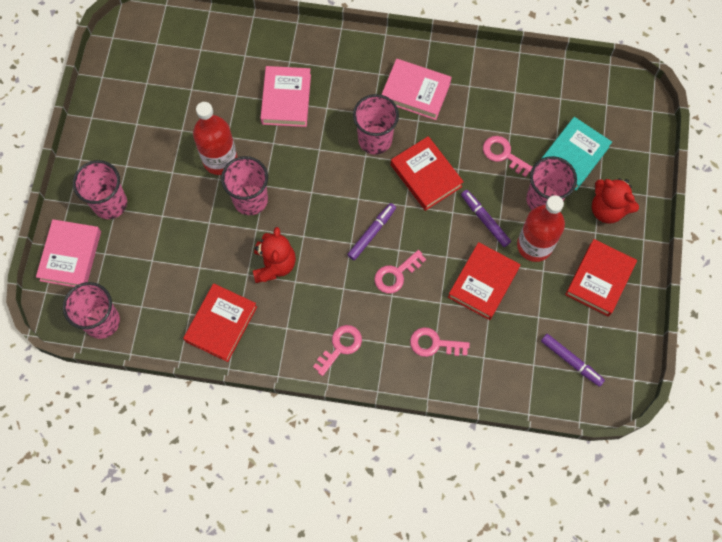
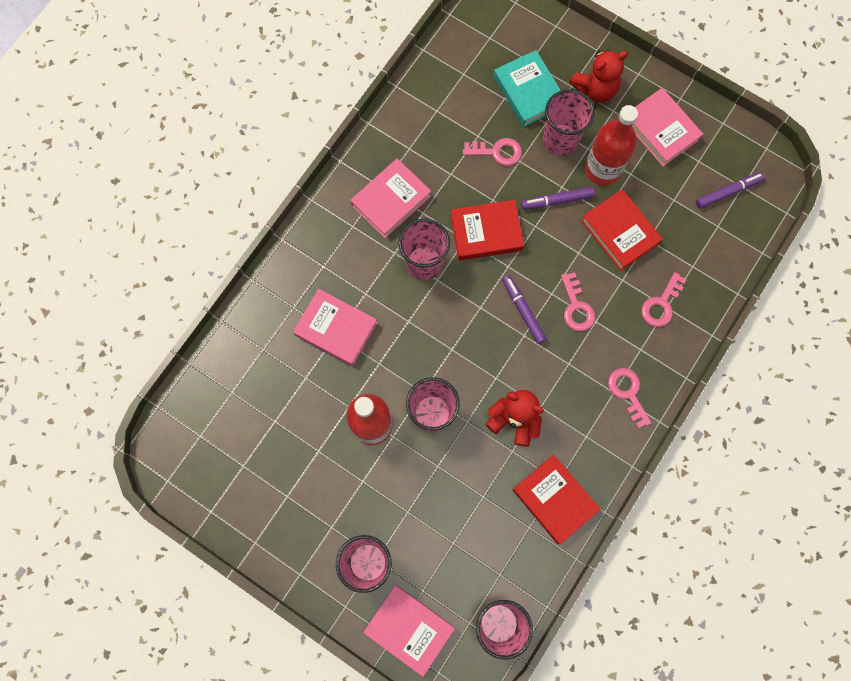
camera: 65 degrees left, 5 degrees up
(503, 154) = (497, 152): pink key -> pink key turned 150 degrees counterclockwise
(599, 279) = (660, 130): red book -> pink book

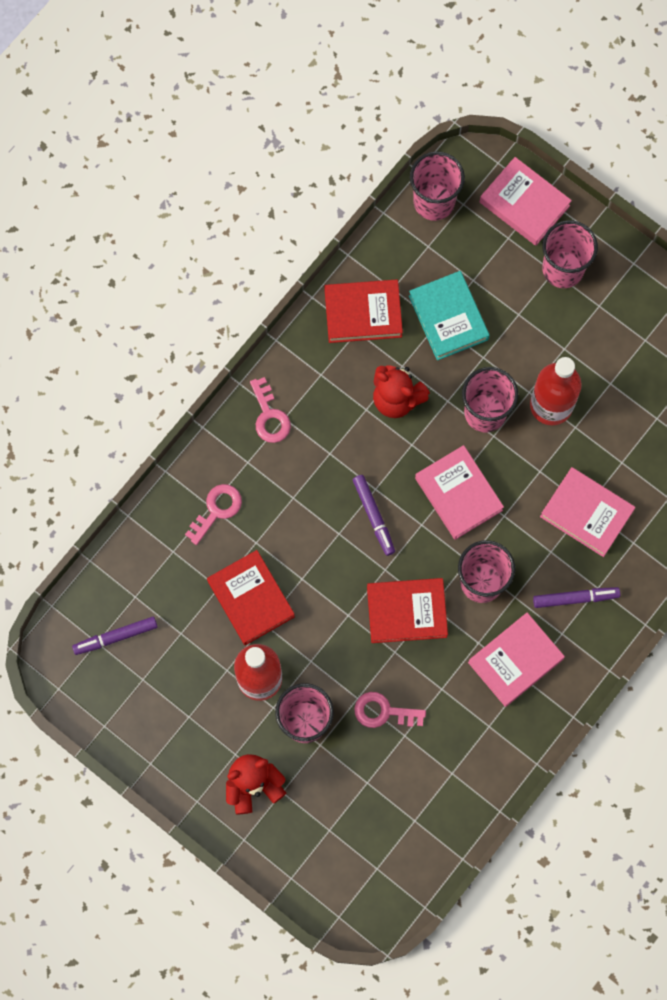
camera: 175 degrees left, 0 degrees up
(528, 91) = (336, 788): turquoise book -> turquoise book (448, 318)
(554, 499) = (363, 313): red book -> red book turned 60 degrees counterclockwise
(557, 201) = (319, 643): purple marker -> purple marker (575, 598)
(576, 307) = (313, 515): pink key -> none
(660, 130) = (182, 723): pink book -> pink book (458, 494)

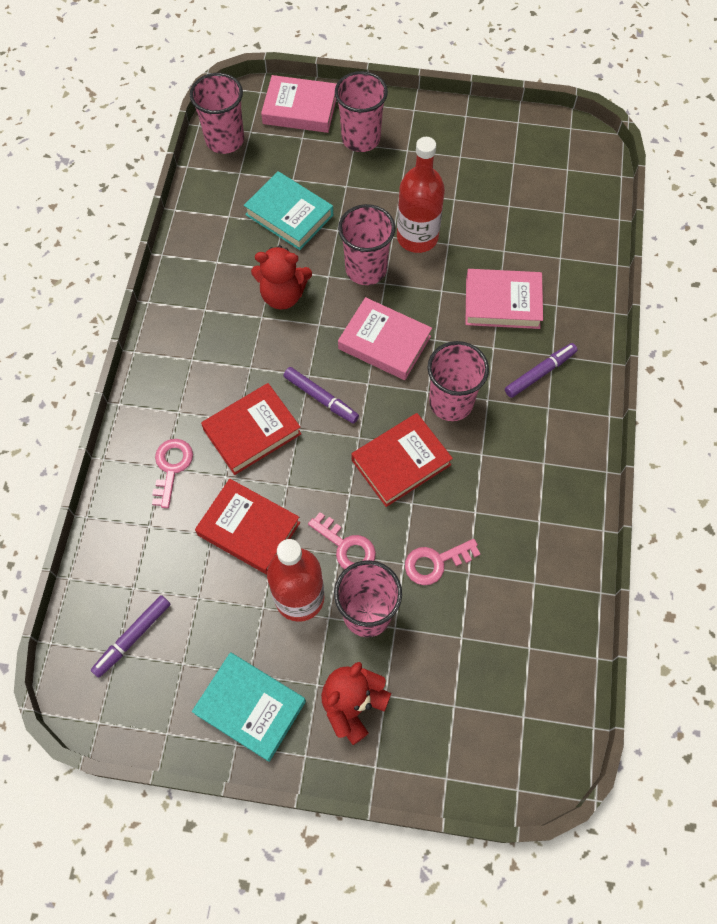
camera: 30 degrees left, 10 degrees down
(176, 742) = (250, 707): none -> turquoise book
(269, 416) = (177, 364): pink key -> pink key (346, 547)
(363, 313) = (214, 246): red book -> red book (252, 432)
(515, 660) = (524, 452): pink book -> none

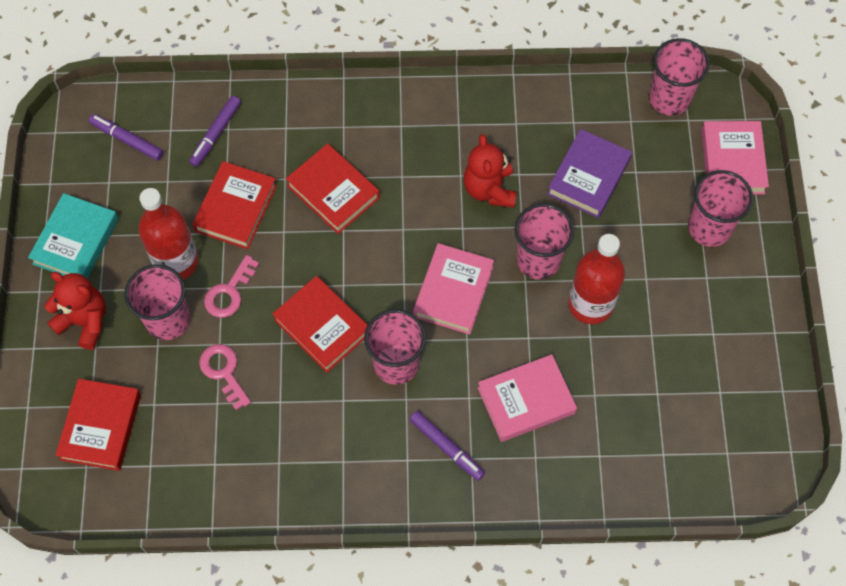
camera: 80 degrees right, 0 degrees up
(171, 467) = (286, 134): pink key -> none
(289, 215) = (588, 177): turquoise book -> purple book
(321, 398) = (379, 244): purple marker -> purple marker (216, 134)
(480, 696) = (101, 427): none -> red book
(502, 303) = (526, 400): pink book -> pink book turned 75 degrees clockwise

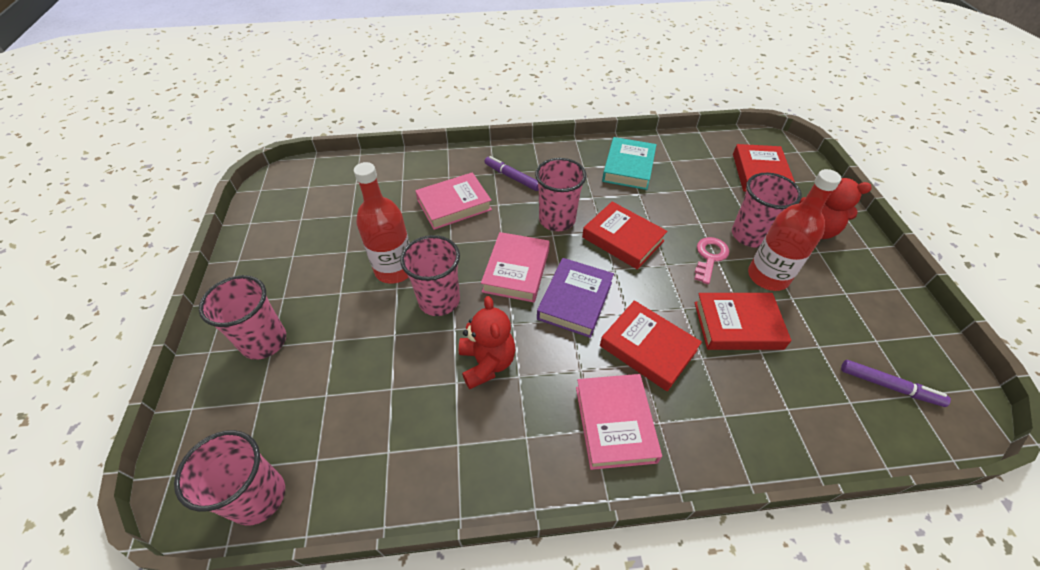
camera: 175 degrees right, 15 degrees down
(76, 241) = (867, 286): turquoise book -> turquoise book (628, 167)
(216, 134) = (798, 401): purple marker -> none
(223, 372) = (688, 207): pink key -> none
(236, 208) = (737, 325): red book -> red book turned 75 degrees clockwise
(588, 177) = (379, 385): purple book -> purple book (575, 300)
(732, 161) = (210, 416): pink book -> pink book (615, 423)

